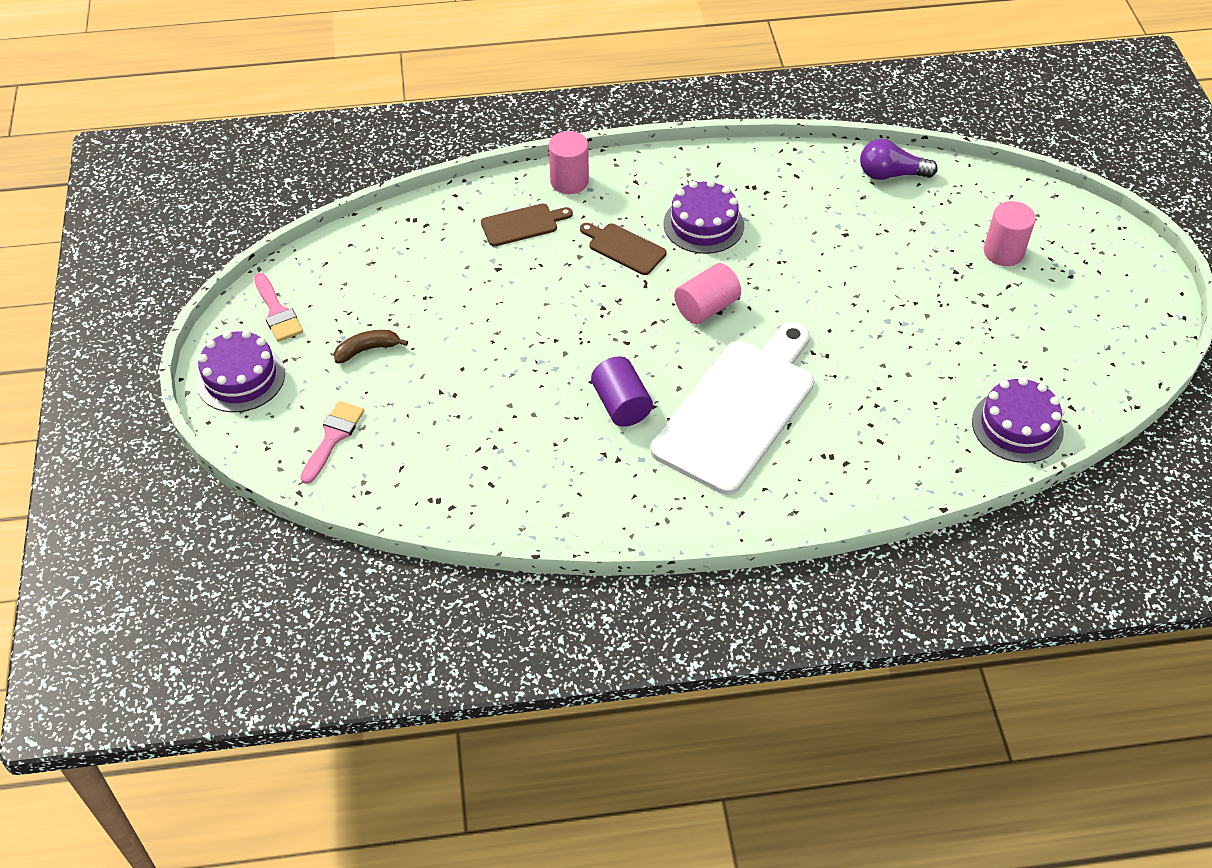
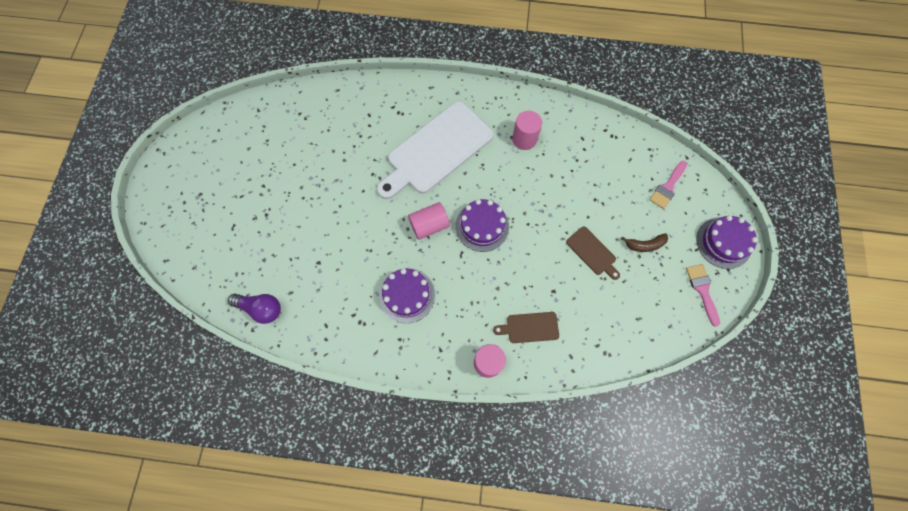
camera: 165 degrees left, 20 degrees up
(621, 405) = (500, 169): purple cylinder -> none
(624, 248) = (466, 288): brown cutting board -> brown cutting board (592, 252)
(1003, 252) = (228, 222): pink cylinder -> pink cylinder (524, 139)
(1017, 426) = (293, 106): purple cake -> purple cake (482, 226)

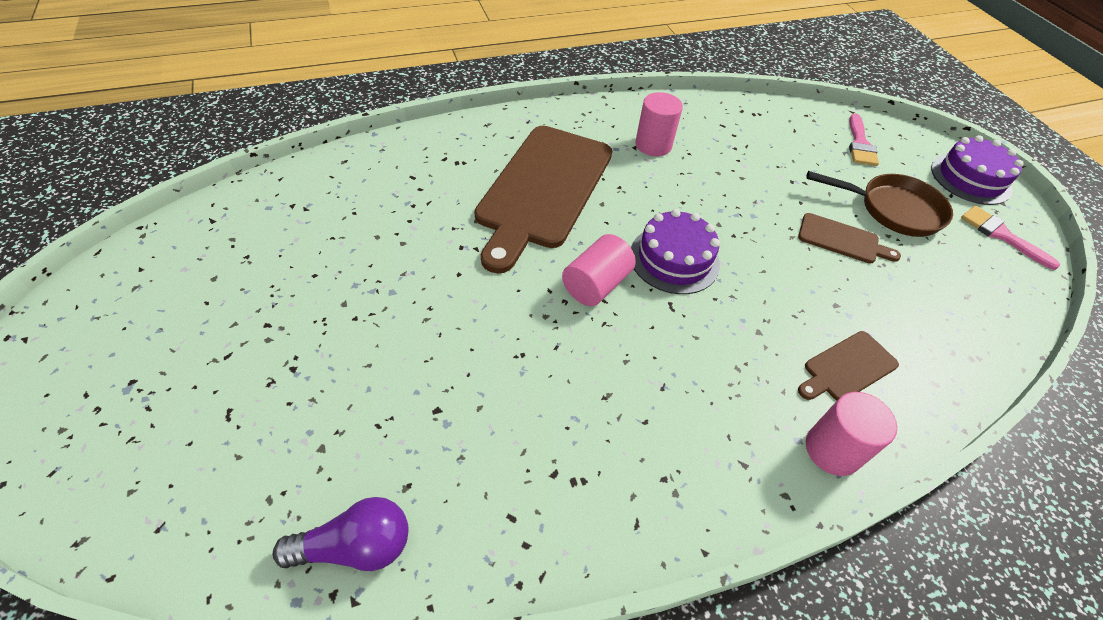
camera: 30 degrees left, 20 degrees down
(407, 295) = (628, 399): purple cake -> none
(436, 150) = (543, 190): white cutting board -> brown cutting board
(645, 245) = (893, 210): brown banana -> brown pan

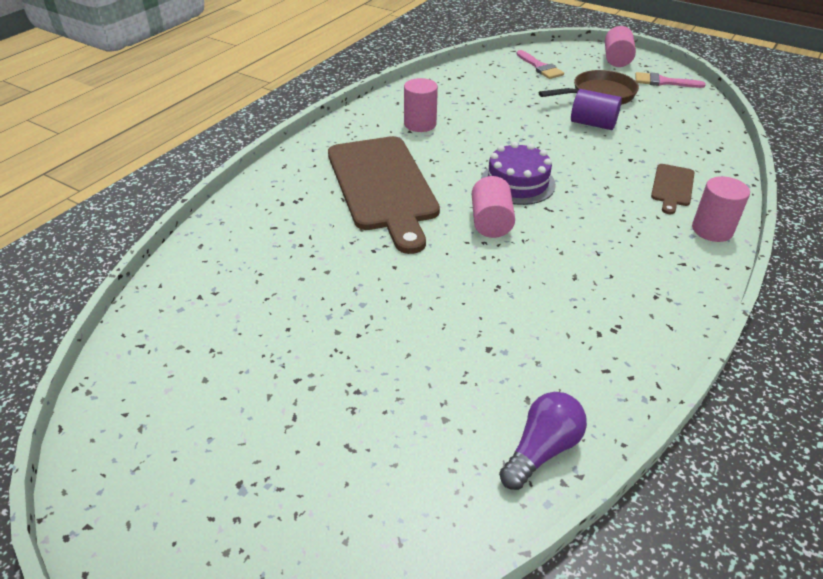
camera: 35 degrees left, 10 degrees down
(842, 240) = (593, 124): brown cutting board -> purple cylinder
(970, 178) = (616, 59): purple cake -> pink cylinder

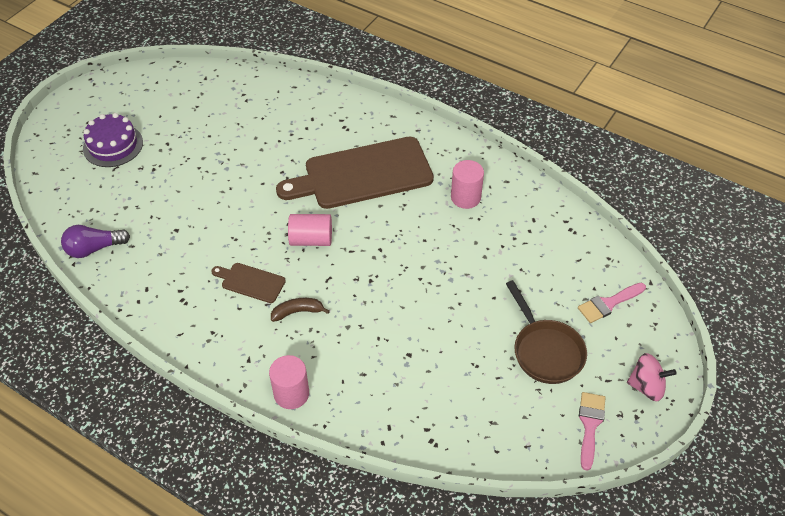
camera: 90 degrees right, 10 degrees up
(517, 183) = (367, 261): purple cake -> purple cake (113, 145)
(542, 450) = (94, 248): purple light bulb -> purple light bulb turned 120 degrees clockwise
(593, 124) = (477, 334): purple cylinder -> none
(602, 229) = (297, 312): none -> brown banana
(616, 59) = (646, 386): pink cylinder -> pink spinning top
(672, 187) = (359, 379): brown cutting board -> brown cutting board (250, 282)

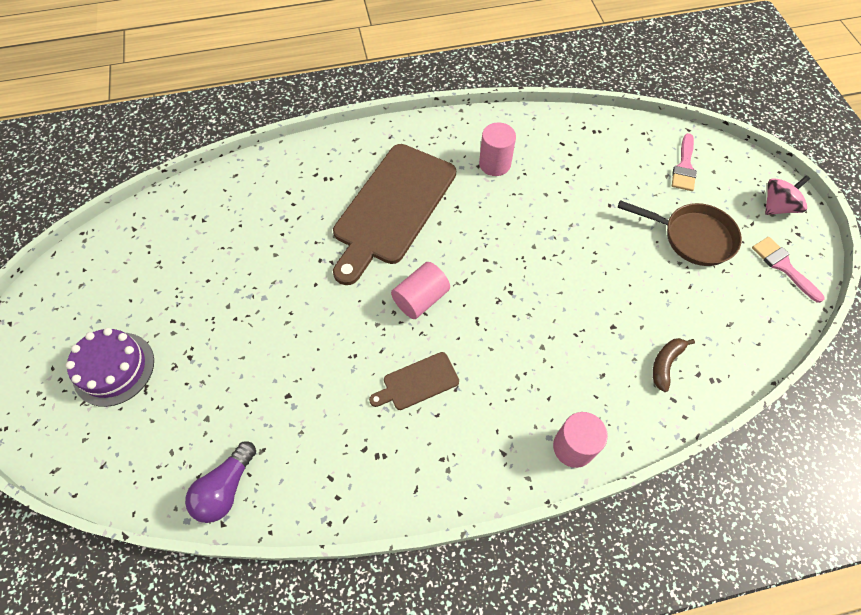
camera: 45 degrees left, 10 degrees up
(297, 312) = (489, 372): brown banana -> brown banana (665, 364)

